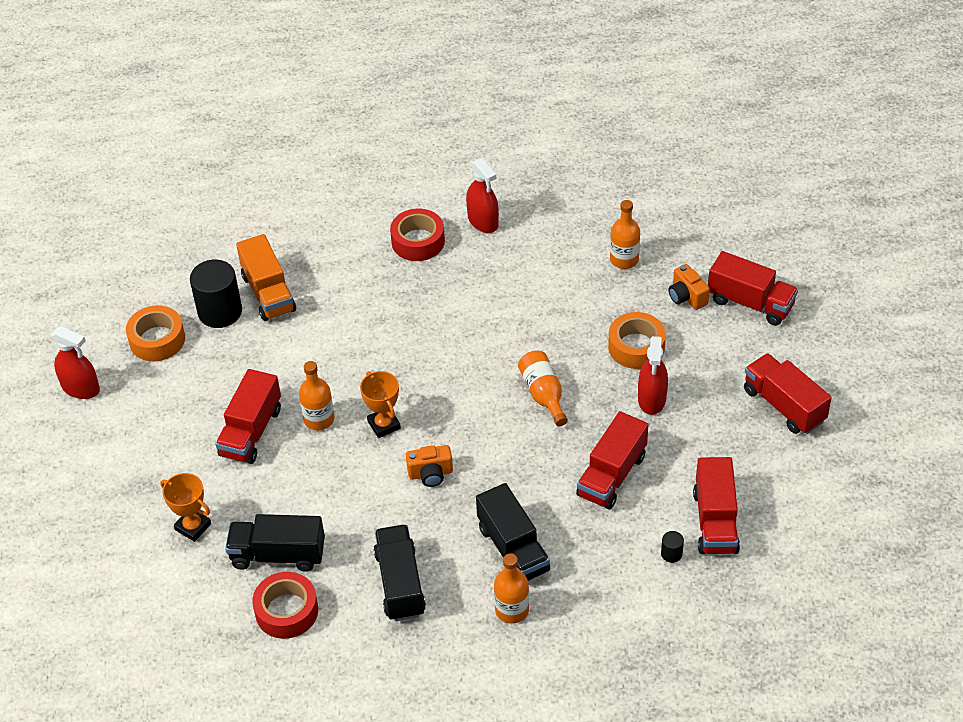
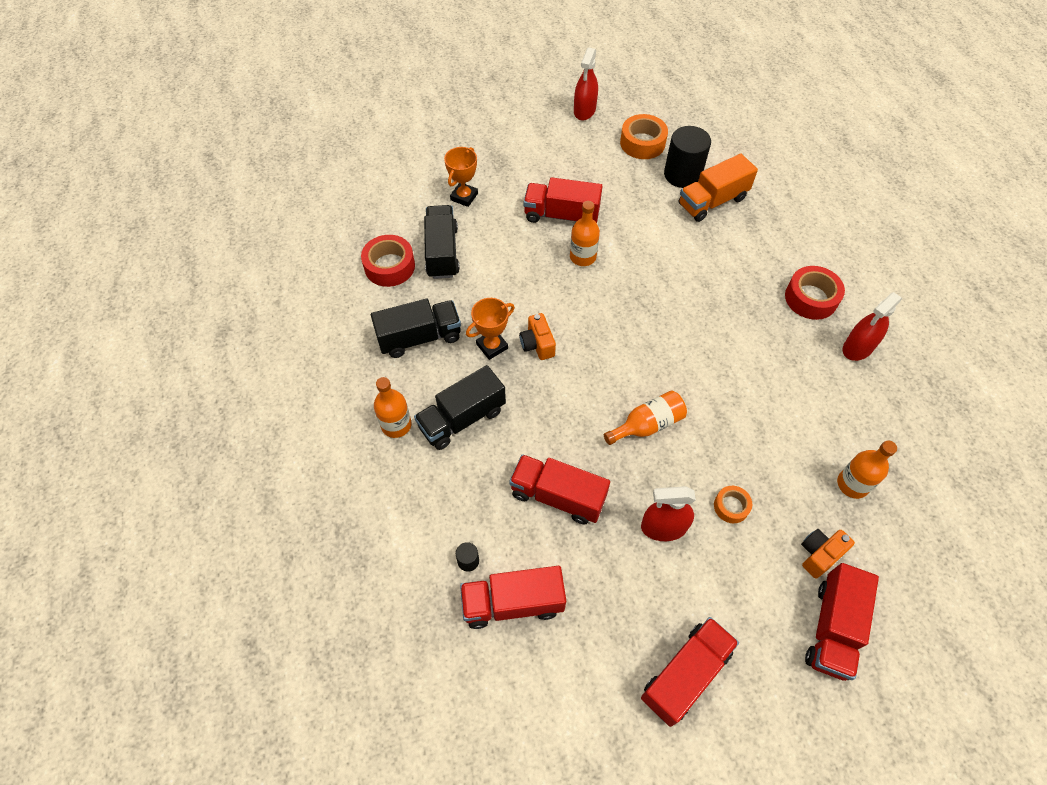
camera: 80 degrees right, 10 degrees up
(384, 425) = (585, 303): orange trophy -> orange trophy (492, 346)
(636, 347) = (731, 506): orange tape -> orange tape, size x0.57

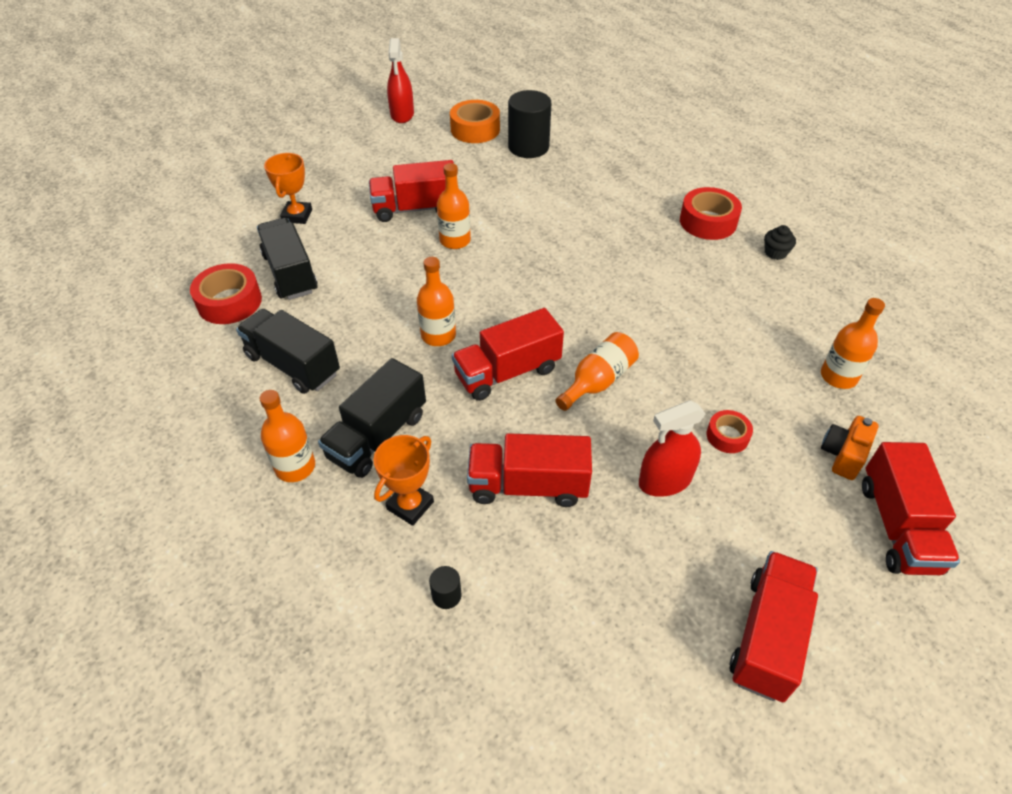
camera: 20 degrees left, 10 degrees down
(420, 337) = (293, 365): black truck -> black truck turned 105 degrees counterclockwise
(492, 346) = (385, 351): orange trophy -> orange trophy (410, 505)
(513, 603) = (523, 626): red truck -> red truck (507, 372)
(537, 344) = (438, 335): orange camera -> orange bottle
(712, 201) = (569, 163): orange truck -> none
(731, 506) = (727, 436): orange tape -> red tape
(858, 347) = (775, 252): red spray bottle -> black cupcake

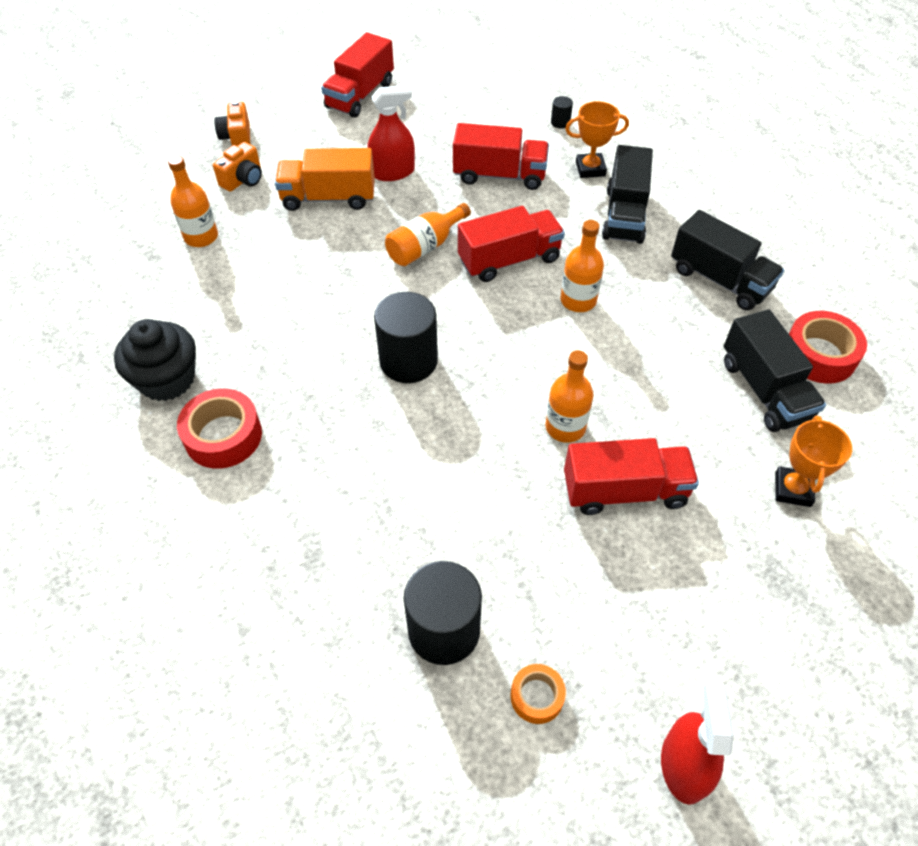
camera: 175 degrees left, 5 degrees up
(295, 467) = (687, 198): orange bottle -> none
(377, 436) = (624, 215): black truck -> black truck turned 150 degrees clockwise
(410, 505) = (590, 169): orange trophy -> orange trophy turned 45 degrees clockwise
(475, 129) = (537, 696): orange tape -> orange tape, size x0.57
(586, 276) = (408, 361): none -> black cylinder
(727, 436) = (328, 198): red tape -> orange truck
(775, 252) = (167, 379): black cupcake -> black cupcake, size x2.04
(897, 526) = (237, 138): red truck -> orange camera

